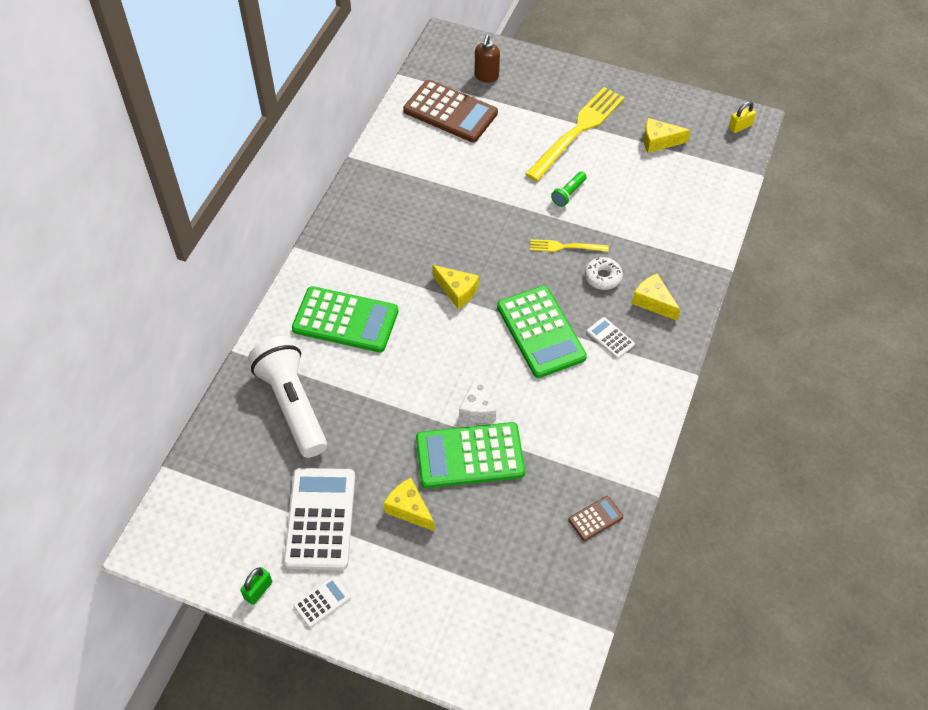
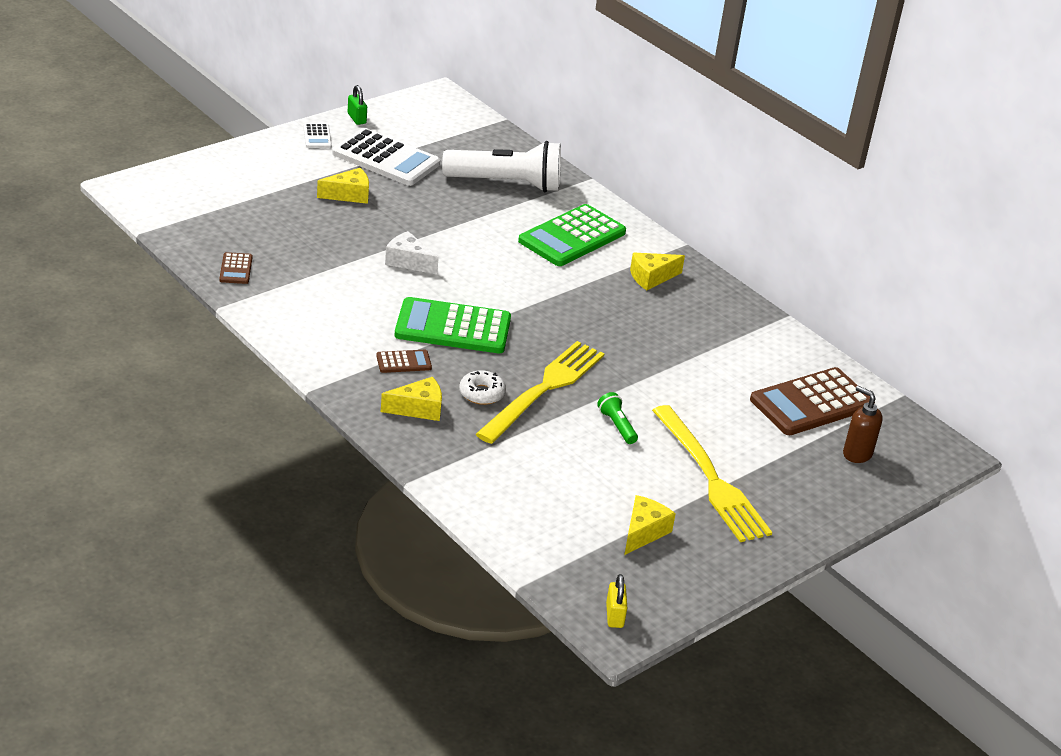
camera: 115 degrees right, 20 degrees down
(457, 291) = (549, 304): yellow cheese -> yellow cheese (651, 277)
(470, 456) = (365, 239): green calculator -> none
(565, 247) = (544, 389): yellow fork -> yellow fork, size x2.02
(610, 338) = (403, 362): white calculator -> brown calculator

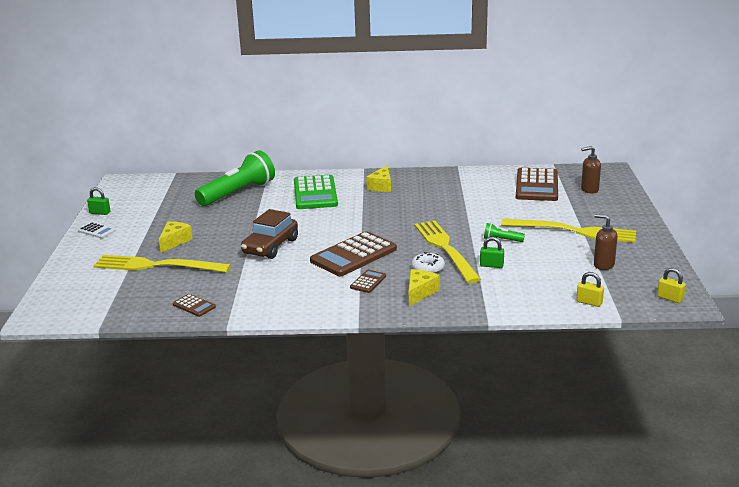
camera: 45 degrees left, 10 degrees down
(288, 208) = (156, 266): none -> yellow fork
(386, 159) = (156, 218): white calculator -> none
(408, 262) = (270, 246): white cheese -> brown car
(453, 327) = (353, 255): green calculator -> brown calculator
(506, 184) = (238, 193): white flashlight -> green flashlight
(532, 548) = (589, 302): none -> yellow padlock
(541, 440) = (491, 265): none -> green padlock
(643, 532) = (603, 265): yellow cheese -> brown soap dispenser

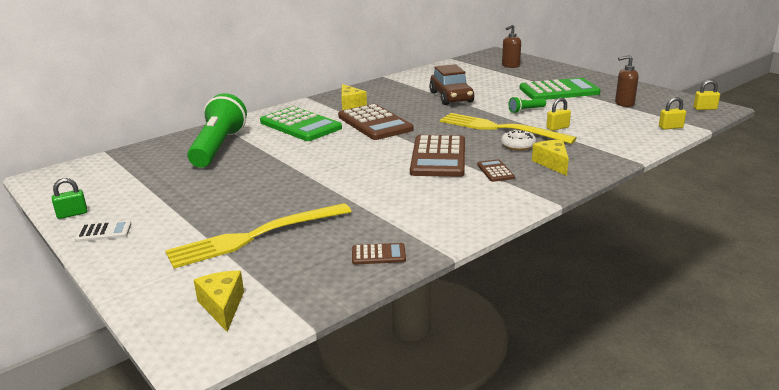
camera: 40 degrees left, 0 degrees up
(174, 242) = (231, 208): yellow cheese -> yellow cheese (222, 306)
(270, 246) = (347, 177): brown car -> brown car (451, 97)
(491, 265) = (557, 128): green padlock -> yellow padlock
(536, 185) = (470, 73): brown calculator -> brown calculator (374, 123)
(574, 231) = (559, 91): yellow fork -> green calculator

